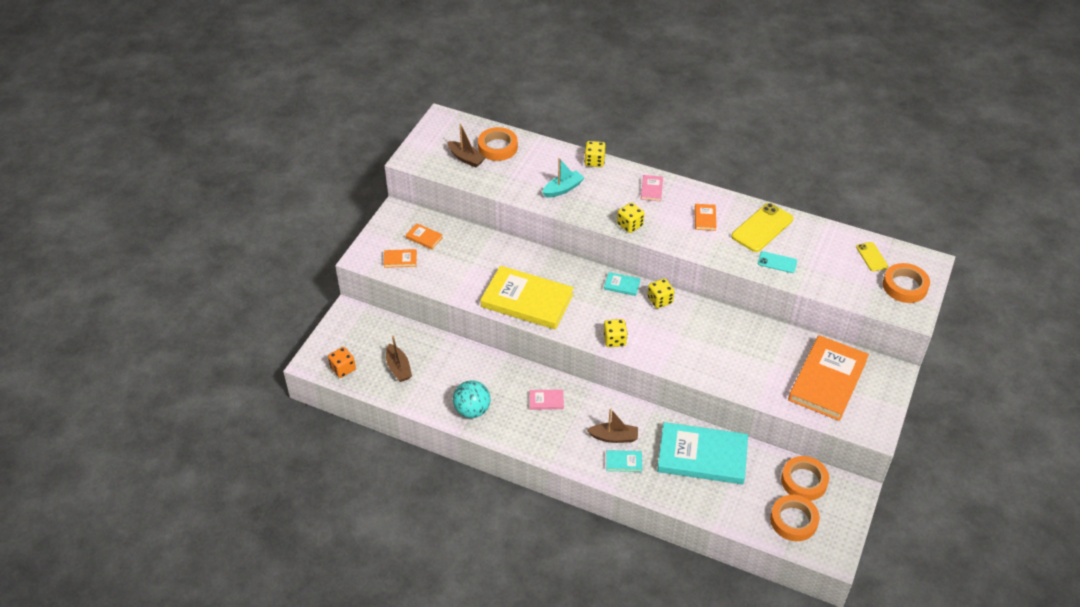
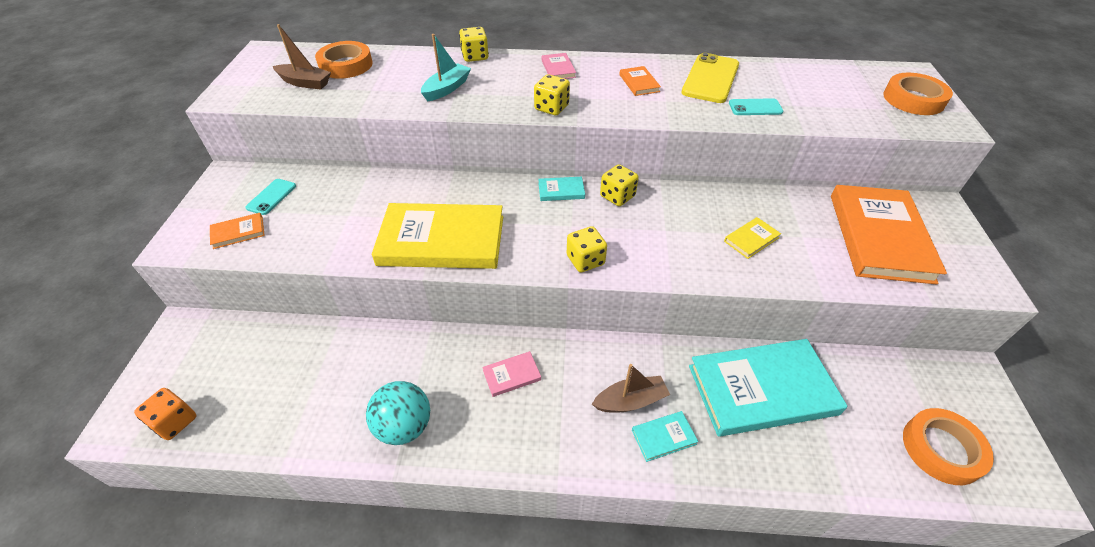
camera: 20 degrees left, 0 degrees up
(398, 368) = (271, 392): brown boat -> none
(424, 237) = (271, 197): orange book -> turquoise phone
(735, 357) = (751, 239): none -> yellow book
(804, 481) = (908, 382): orange tape -> none
(871, 257) = (851, 80): yellow phone -> none

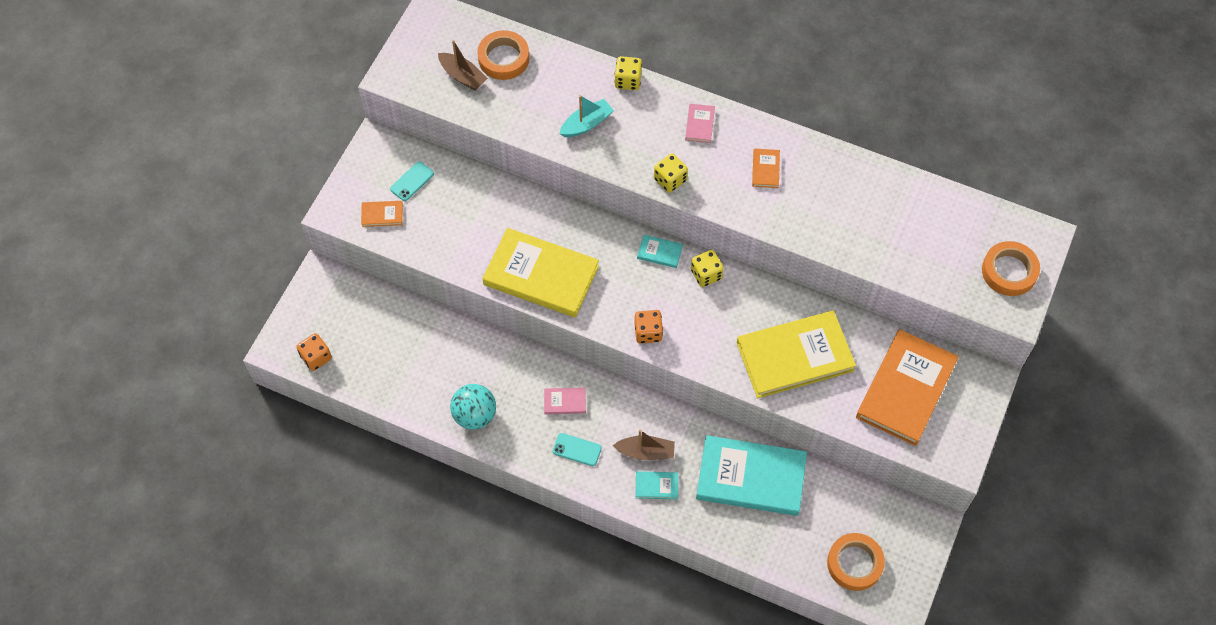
camera: 20 degrees right, 15 degrees up
(585, 260) = (648, 332): yellow dice -> orange dice
(710, 79) = (837, 184): yellow phone -> none
(751, 239) = (794, 356): yellow book -> yellow book, size x2.42
(755, 107) = (852, 236): turquoise phone -> turquoise phone (577, 449)

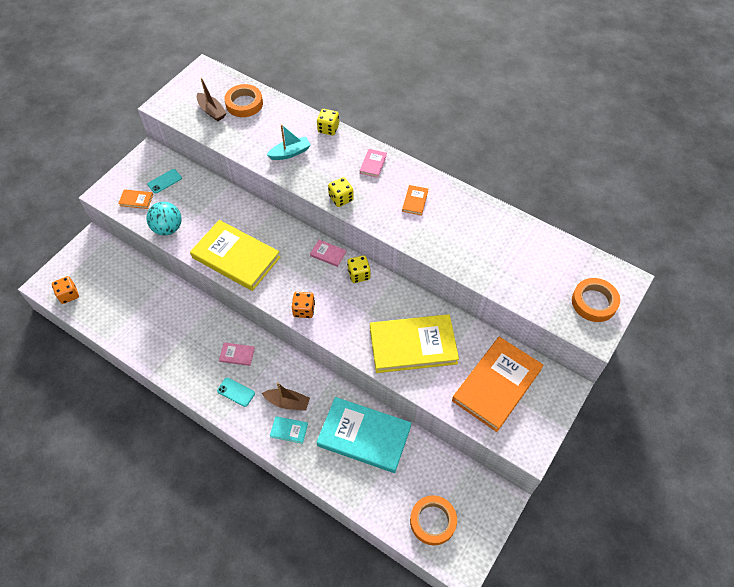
camera: 10 degrees right, 5 degrees down
(474, 415) = (168, 354): turquoise ball -> turquoise ball (168, 228)
(659, 252) = (328, 254): turquoise book -> pink book

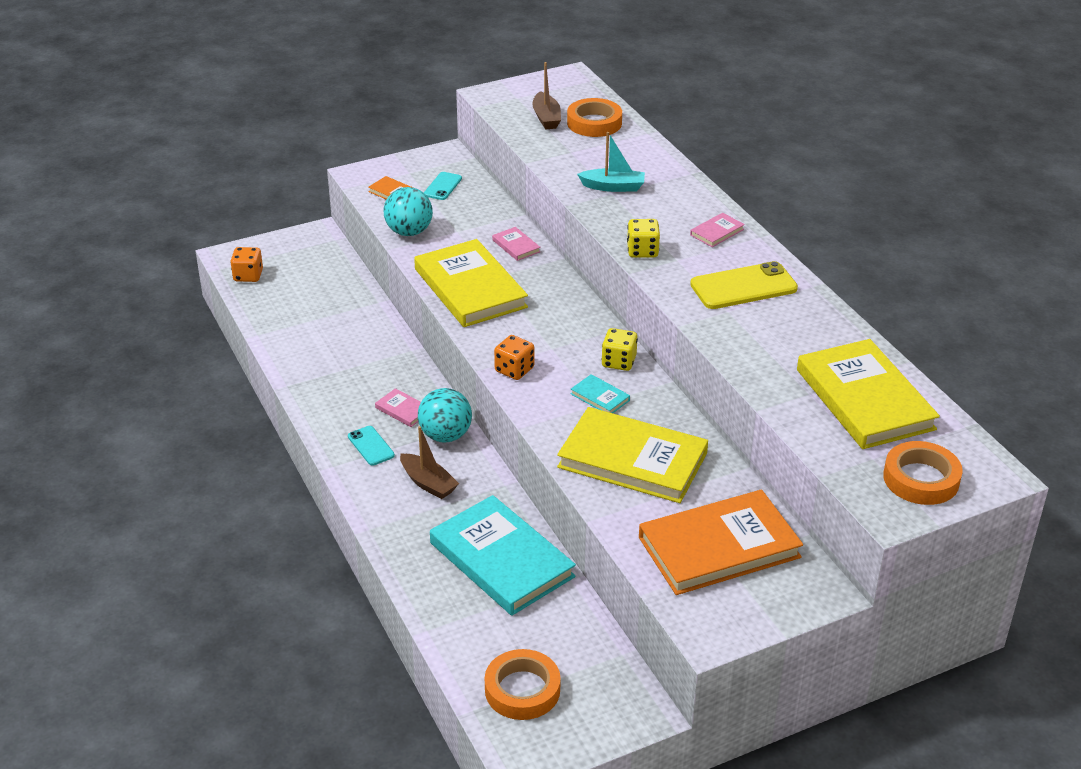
camera: 30 degrees right, 20 degrees down
(164, 181) = (442, 186): turquoise phone -> turquoise phone turned 60 degrees counterclockwise
(274, 361) = (445, 435): none -> turquoise ball
(289, 430) = (407, 512): turquoise book -> turquoise book (600, 397)
(328, 129) = (685, 179): yellow dice -> none
(328, 254) = (594, 327): pink book -> pink book (516, 246)
(415, 201) = (743, 287): orange book -> yellow phone
(531, 257) = (864, 399): none -> yellow book

